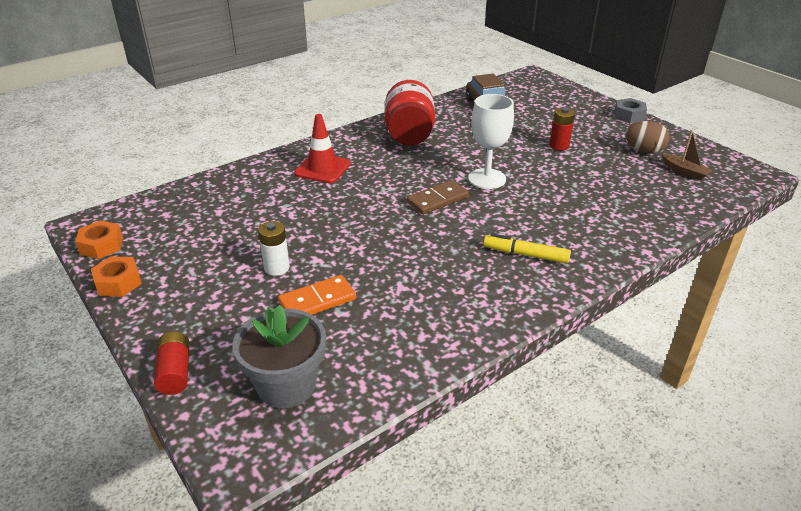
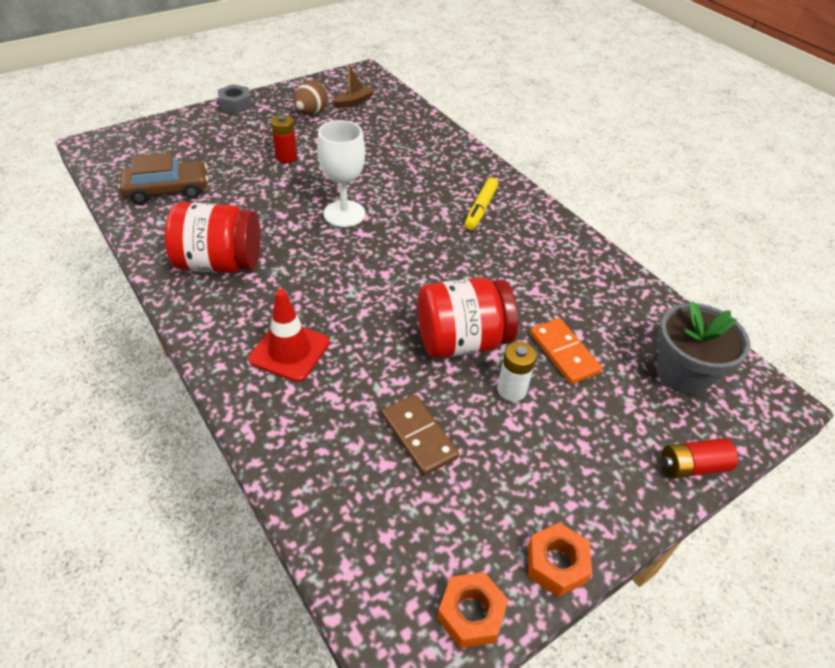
camera: 90 degrees left, 10 degrees up
(332, 242) = (462, 341): none -> red jar
(437, 200) = (382, 253): brown domino -> brown domino (418, 436)

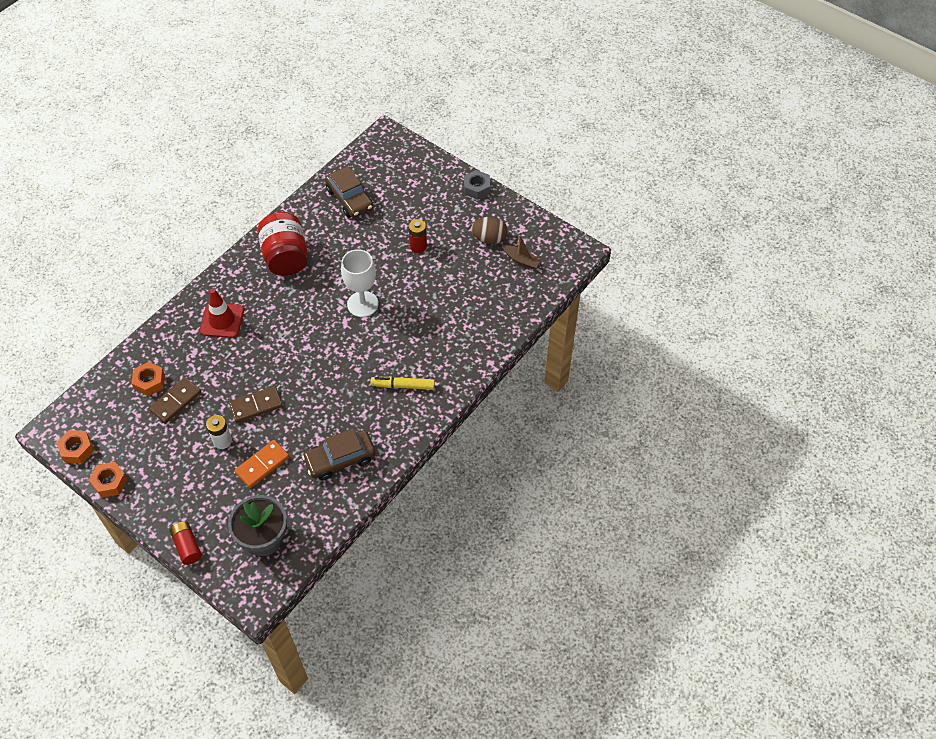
camera: 75 degrees right, 10 degrees up
(364, 466) = (149, 382): none -> orange nut
(462, 341) = (256, 405): red jar -> brown domino
(571, 278) = (340, 459): none -> brown car

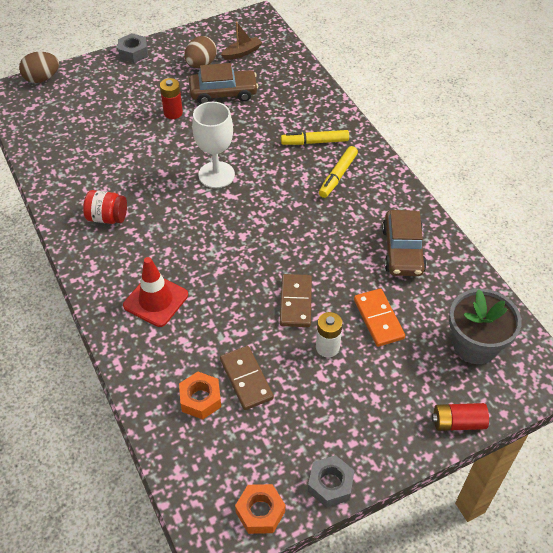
camera: 65 degrees left, 5 degrees down
(110, 482) = (330, 484): orange nut -> grey nut
(286, 257) = (107, 217): red jar -> red jar, size x0.57
(350, 199) = (69, 143): brown car -> brown car (223, 93)
(412, 147) = (42, 78): none -> brown egg
(435, 355) = (315, 142): none -> yellow marker

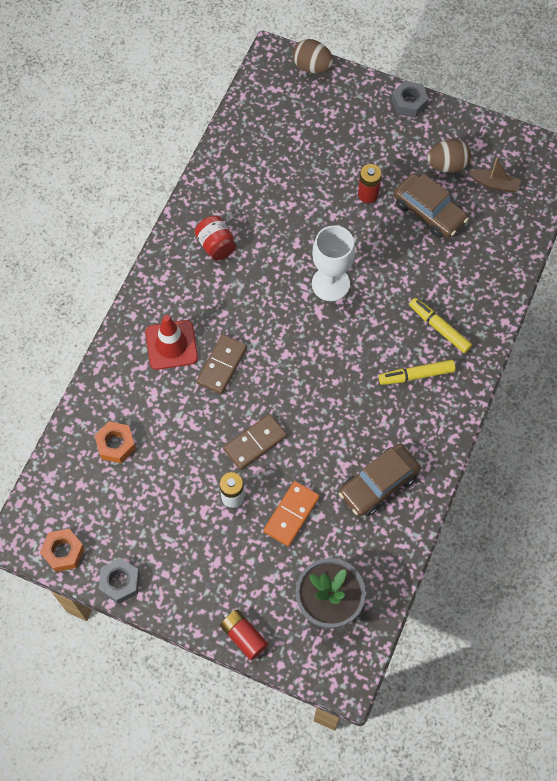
camera: 50 degrees right, 15 degrees up
(246, 379) = (157, 461): brown domino -> brown domino (222, 365)

